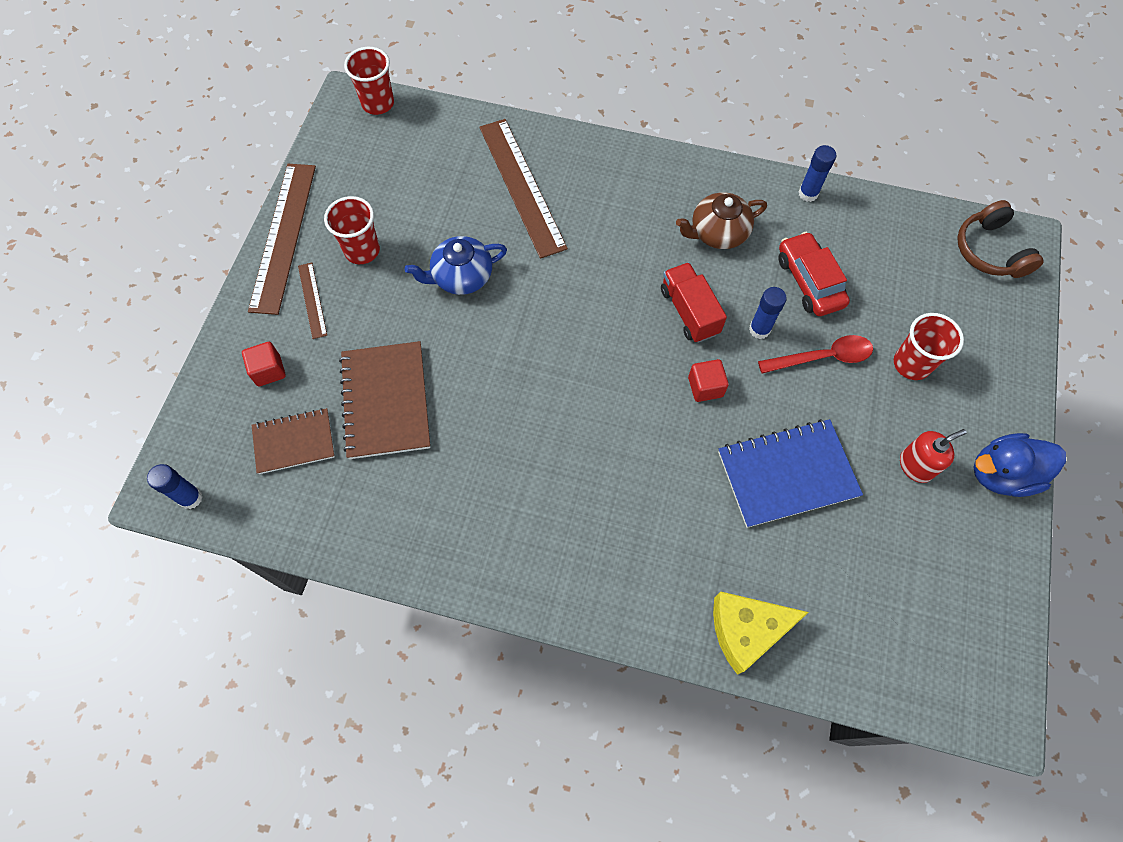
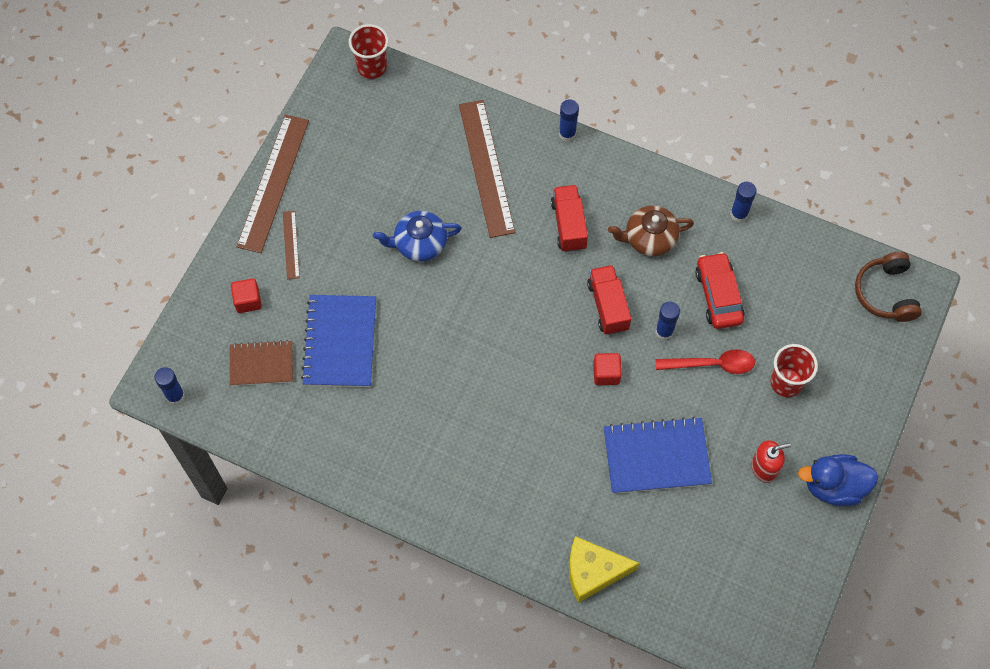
camera: 10 degrees right, 0 degrees up
(362, 250) = (338, 206): red cup -> none
(386, 401) = (340, 342): brown notebook -> blue notebook
(603, 140) = (567, 134): none -> blue glue stick
(625, 232) = (569, 225): none -> red truck

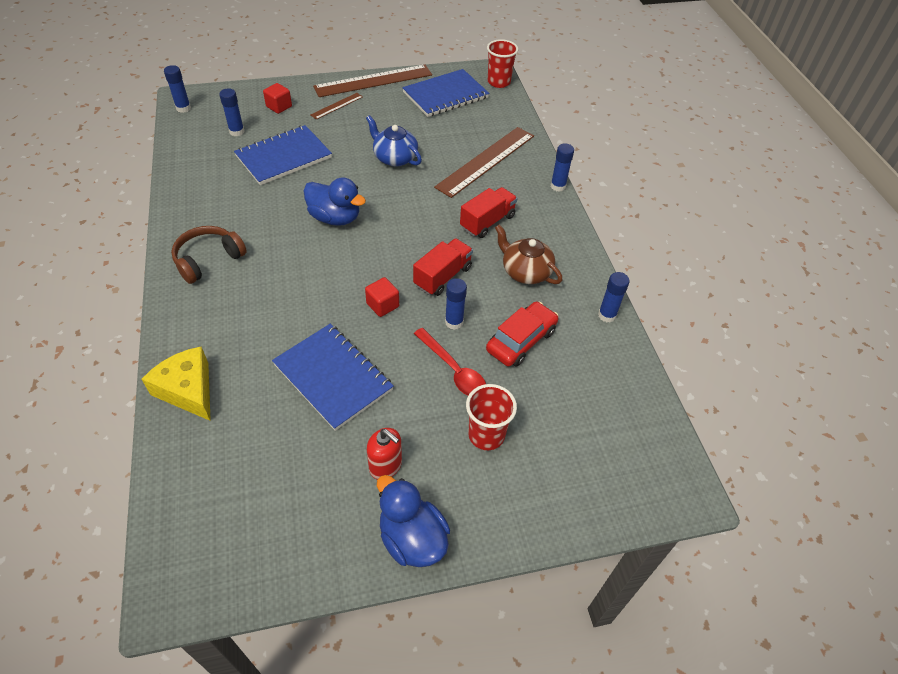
camera: 50 degrees right, 15 degrees down
(261, 364) = (237, 132): brown notebook -> blue glue stick
(354, 131) = (445, 95): none -> blue notebook
(468, 347) = (335, 218): none -> blue duck
(886, 293) = (652, 466): brown headphones -> brown headphones (208, 260)

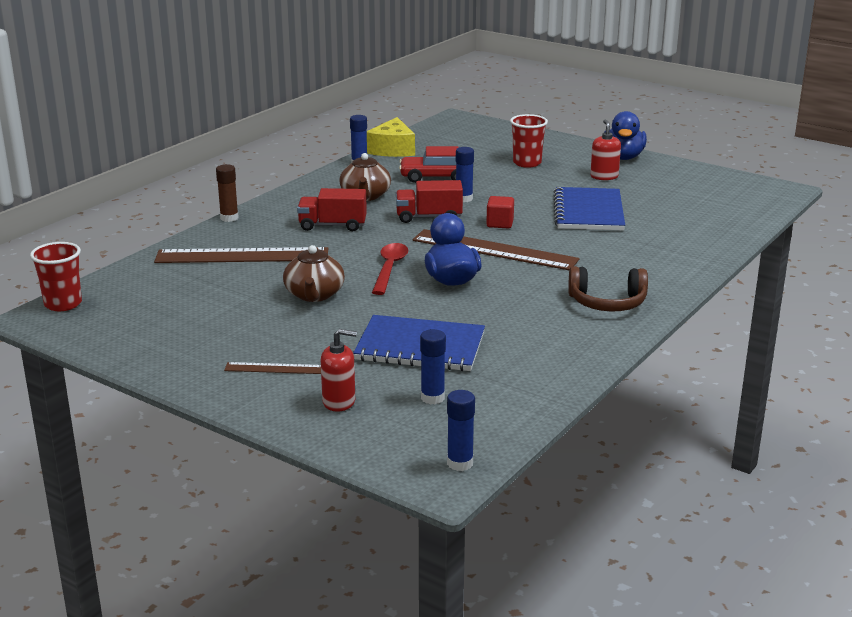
camera: 130 degrees left, 25 degrees down
(188, 390) = (702, 245): yellow cheese -> yellow cheese (392, 149)
(279, 107) = (339, 402): red cube -> red soap dispenser
(373, 81) = (177, 374): brown ruler -> brown ruler (494, 250)
(394, 158) = (314, 295): blue teapot -> brown teapot
(445, 95) = (143, 320): blue notebook -> none
(453, 370) = (502, 185): red spoon -> red spoon (389, 269)
(558, 186) = (229, 218): blue glue stick -> brown glue stick

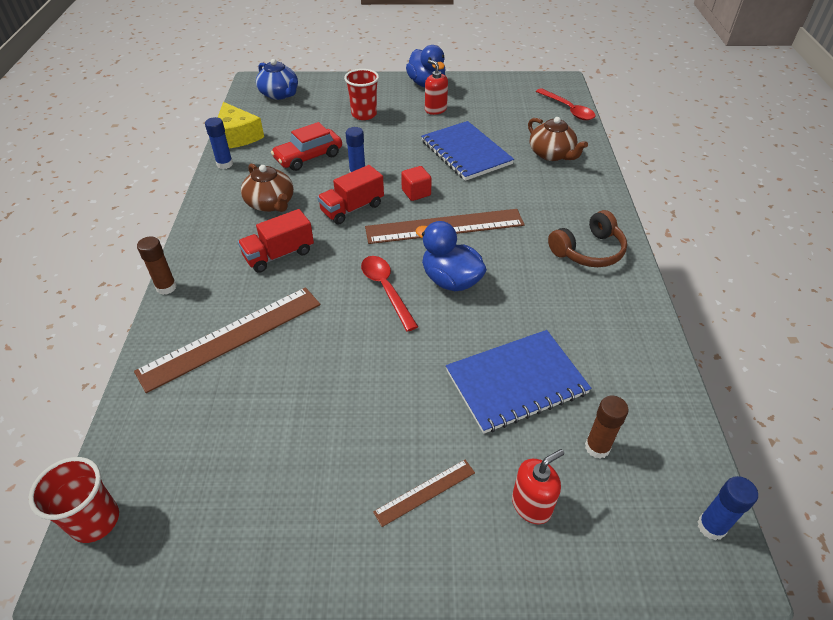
camera: 35 degrees left, 20 degrees up
(314, 295) = (356, 359): brown teapot -> brown teapot (552, 154)
(432, 398) = (597, 447): blue glue stick -> brown glue stick
(467, 131) = (280, 94): none -> blue teapot
(752, 211) = (568, 109): none -> red spoon

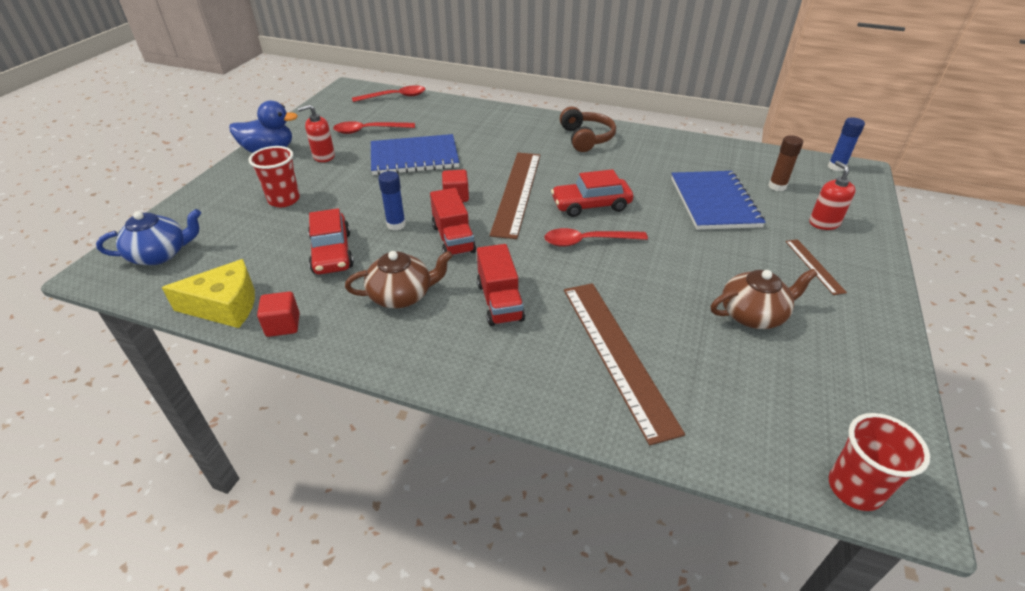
camera: 70 degrees left, 5 degrees down
(166, 287) = (510, 405): brown glue stick -> none
(225, 164) = (283, 325): blue glue stick -> red cube
(450, 280) = (591, 205): blue duck -> red car
(493, 116) = (369, 130): none -> red spoon
(552, 154) = (453, 120): brown teapot -> brown teapot (753, 314)

